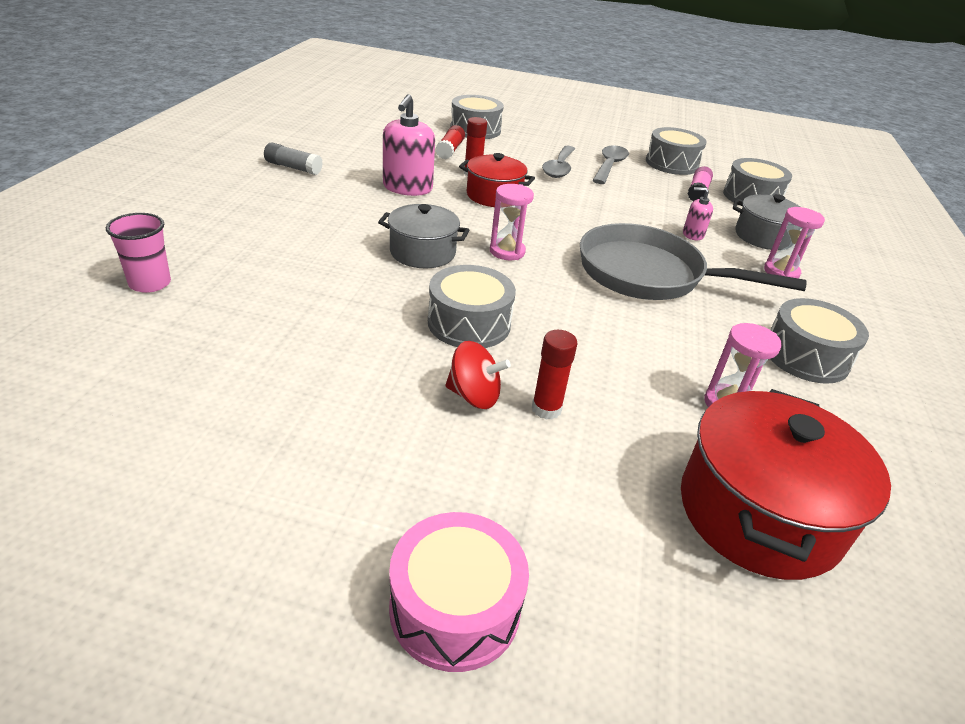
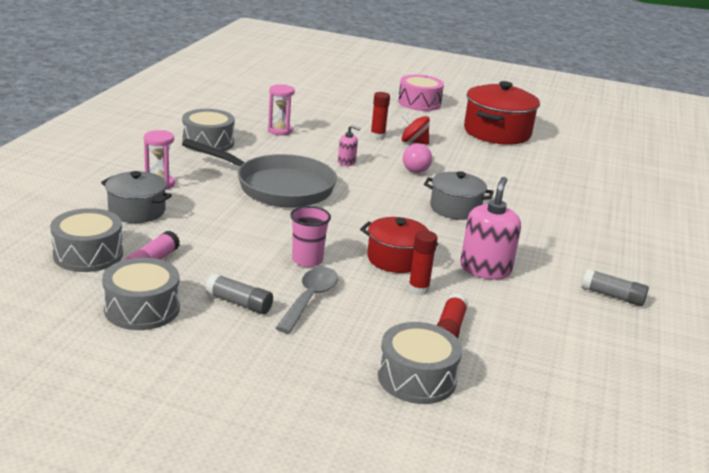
camera: 175 degrees left, 10 degrees down
(150, 283) = (621, 196): pink cup -> pink cup (307, 260)
(469, 323) = (417, 168): grey drum -> pink light bulb
(507, 251) = (388, 207): pink hourglass -> none
(609, 166) = (239, 303): grey spoon -> grey glue stick
(693, 234) = (209, 215): pink soap dispenser -> pink soap dispenser (346, 162)
(759, 513) = (295, 107): red pot -> red pot (497, 132)

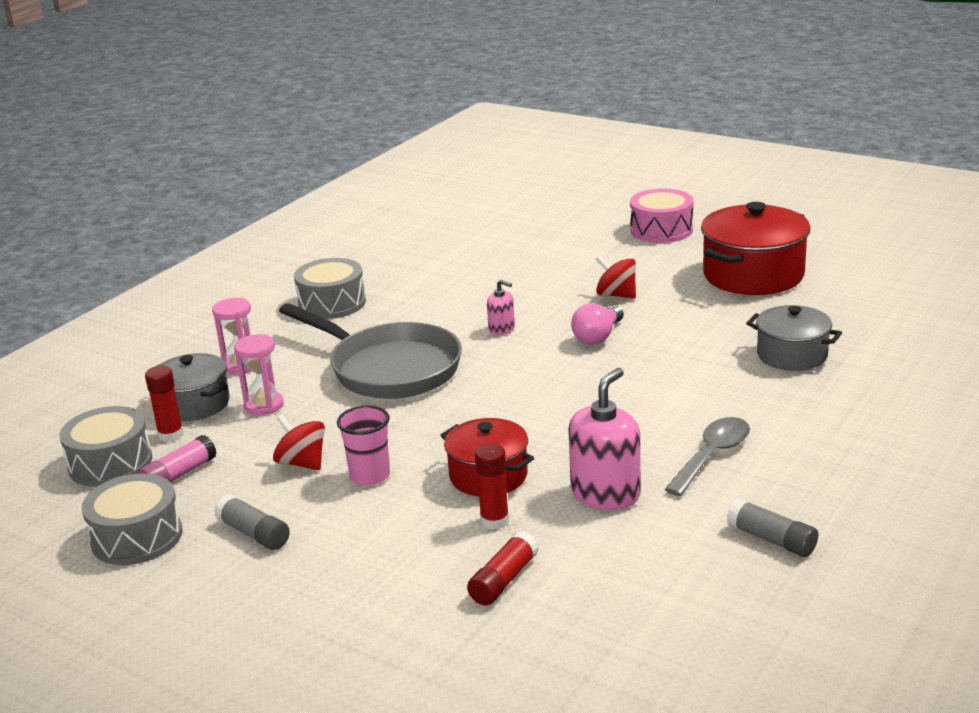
camera: 20 degrees right, 0 degrees up
(249, 252) = (302, 463): none -> red spinning top
(280, 131) = (436, 282): pink hourglass -> pink hourglass (264, 405)
(310, 299) = (344, 531): grey spoon -> grey spoon (712, 456)
(377, 136) = (568, 287): red glue stick -> red glue stick (171, 435)
(417, 378) = (421, 646): grey drum -> none
(455, 208) = (617, 400): grey pot -> grey pot (792, 355)

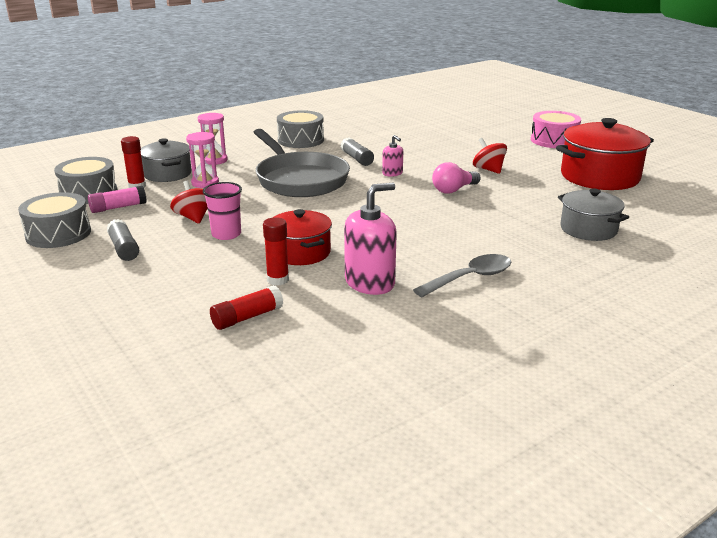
camera: 20 degrees right, 0 degrees up
(771, 539) = (467, 344): grey glue stick -> grey glue stick (357, 159)

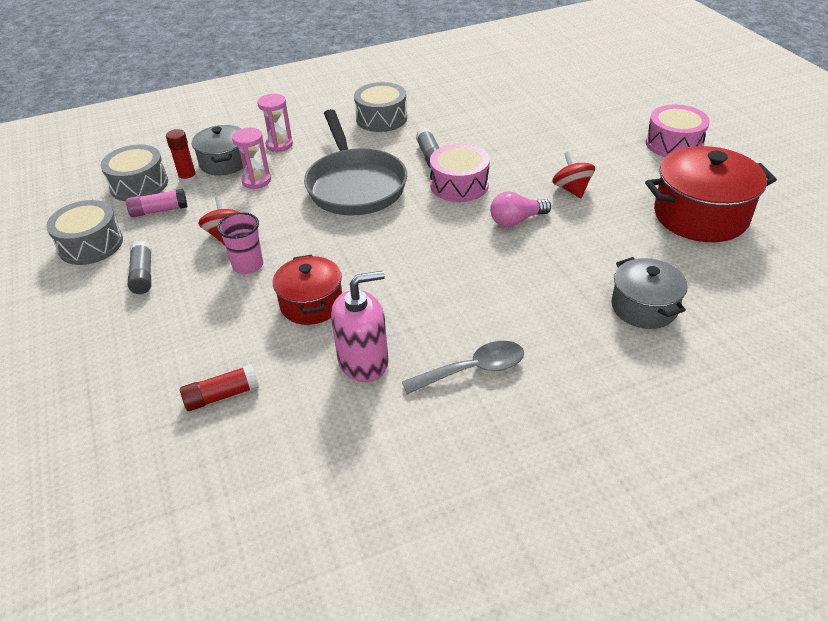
camera: 15 degrees right, 15 degrees up
(278, 280) = (272, 343): red glue stick -> none
(392, 173) = (459, 185): pink soap dispenser -> pink drum

